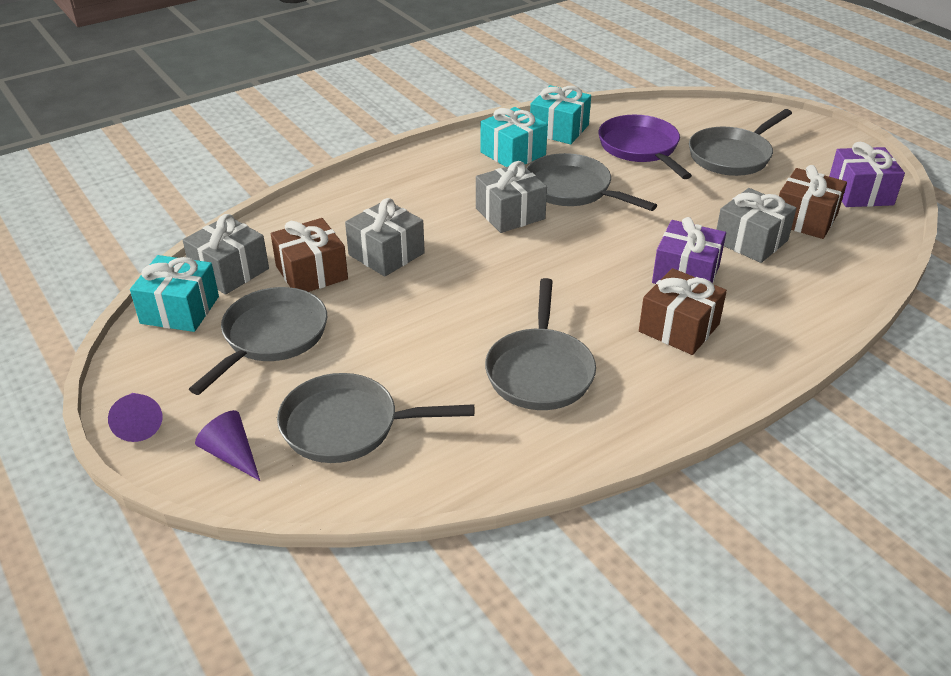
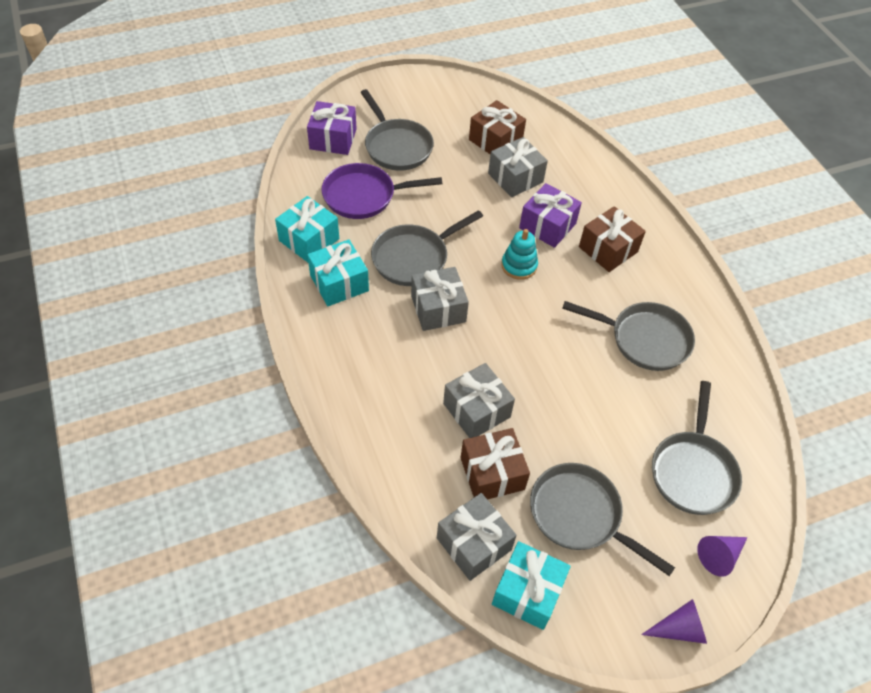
camera: 80 degrees left, 15 degrees up
(604, 259) = (519, 266): none -> turquoise stacking toy
(860, 193) = (470, 101): purple gift -> purple gift (333, 139)

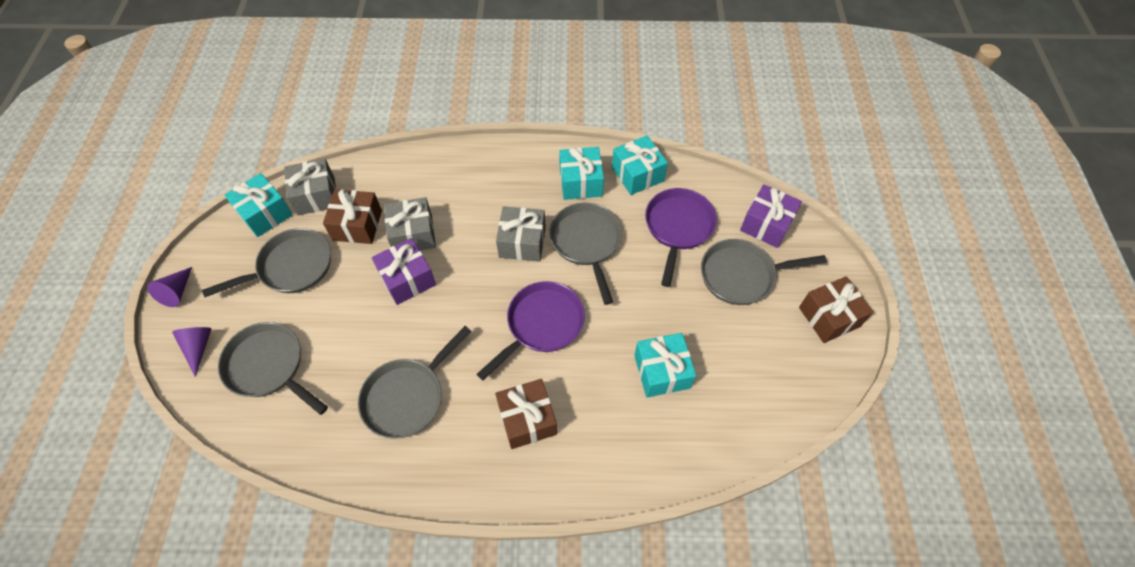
camera: 115 degrees right, 5 degrees up
(495, 140) = (727, 375): brown gift -> brown gift (829, 317)
(515, 178) = (662, 371): grey gift -> turquoise gift
(519, 266) = (542, 325): turquoise stacking toy -> purple pan
(547, 226) = (582, 373): purple gift -> purple gift (407, 279)

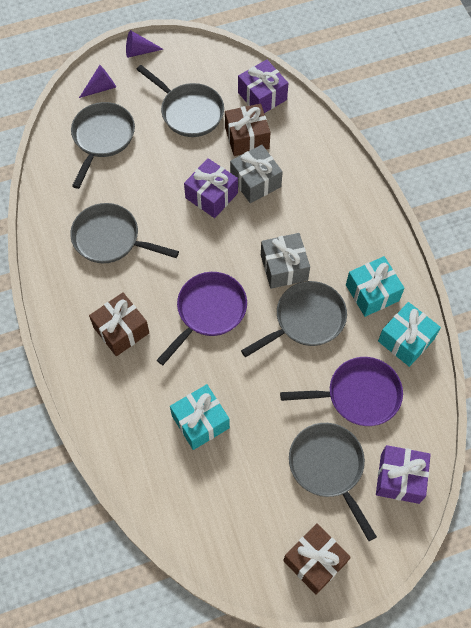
camera: 70 degrees right, 5 degrees up
(265, 213) = (230, 70): turquoise gift -> none
(316, 196) = (262, 96): grey gift -> purple gift
(542, 325) = (208, 311): purple pan -> purple pan turned 75 degrees counterclockwise

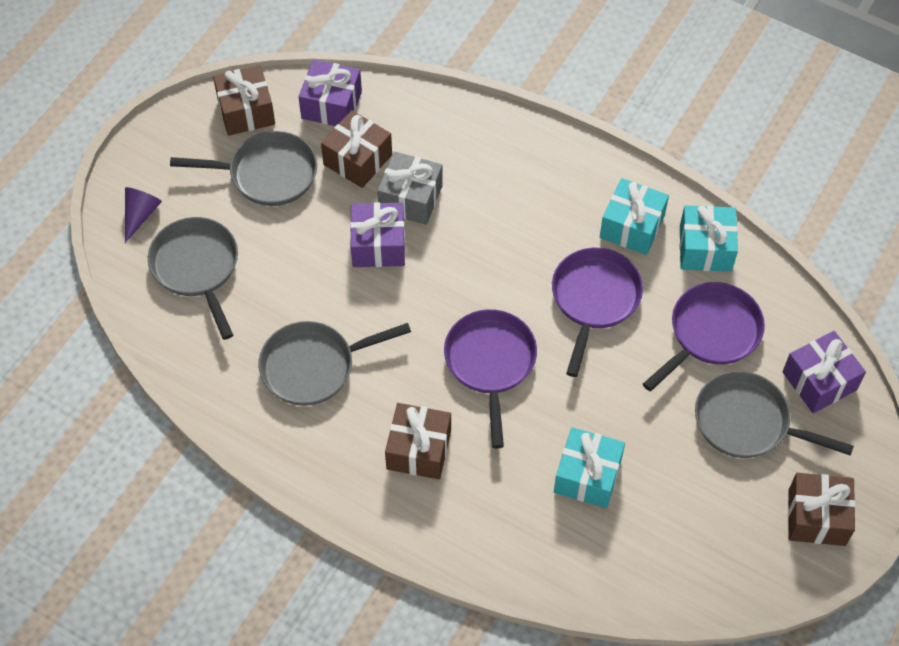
camera: 40 degrees left, 5 degrees down
(139, 51) = (145, 146): purple cone -> none
(211, 68) = (246, 111): none -> brown gift
(284, 267) = (523, 264): grey gift -> none
(306, 320) = (594, 299): grey pan -> purple pan

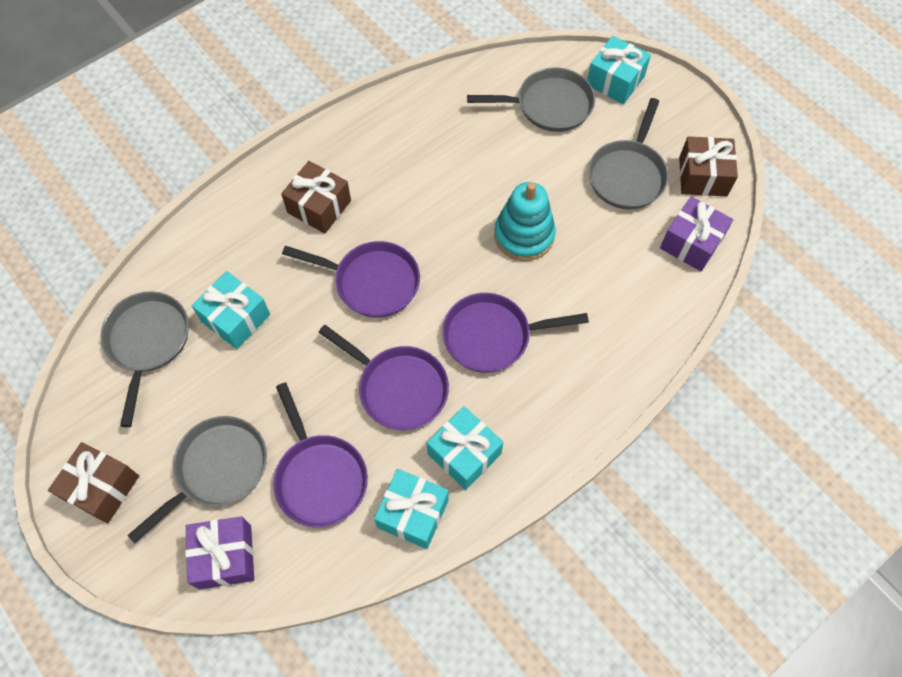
camera: 110 degrees right, 5 degrees up
(140, 214) = (615, 81): purple cone -> turquoise gift
(313, 366) = (425, 158): grey pan -> grey pan (148, 342)
(357, 159) = (622, 246): brown gift -> none
(378, 245) = (524, 235): purple gift -> turquoise stacking toy
(410, 198) = (564, 274): grey gift -> none
(504, 239) = (492, 336): none -> purple pan

